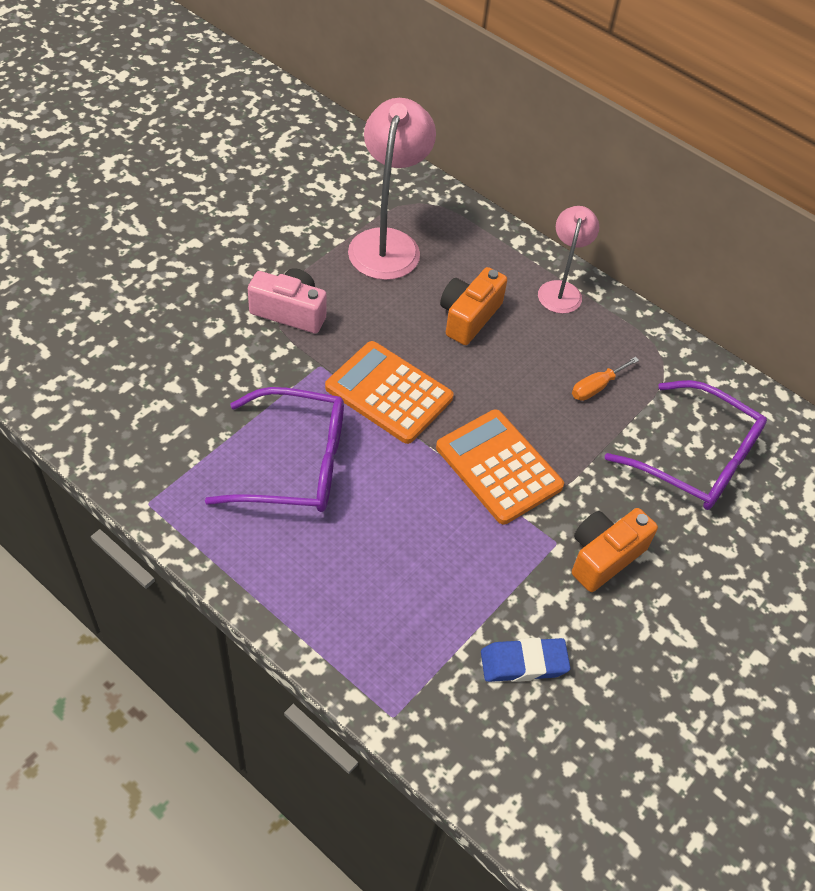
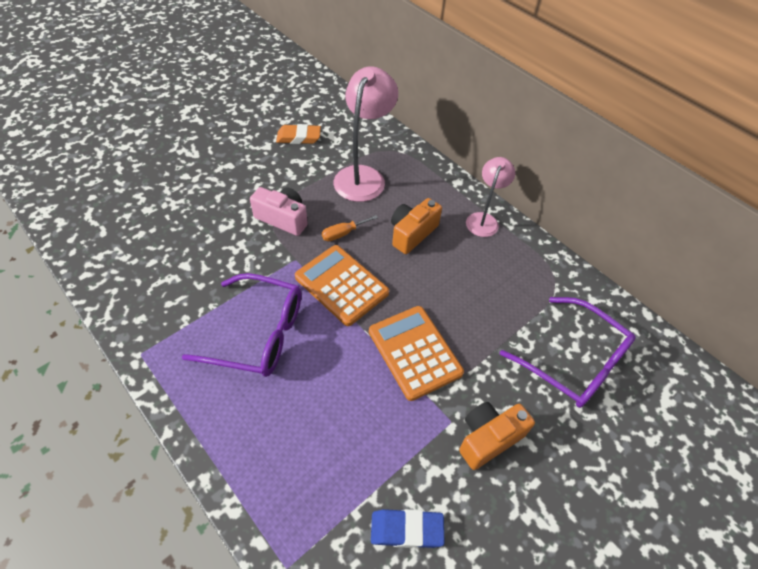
camera: 10 degrees right, 0 degrees up
(284, 194) = (298, 137): none -> orange eraser
(596, 387) = (500, 295): orange screwdriver -> orange screwdriver (343, 233)

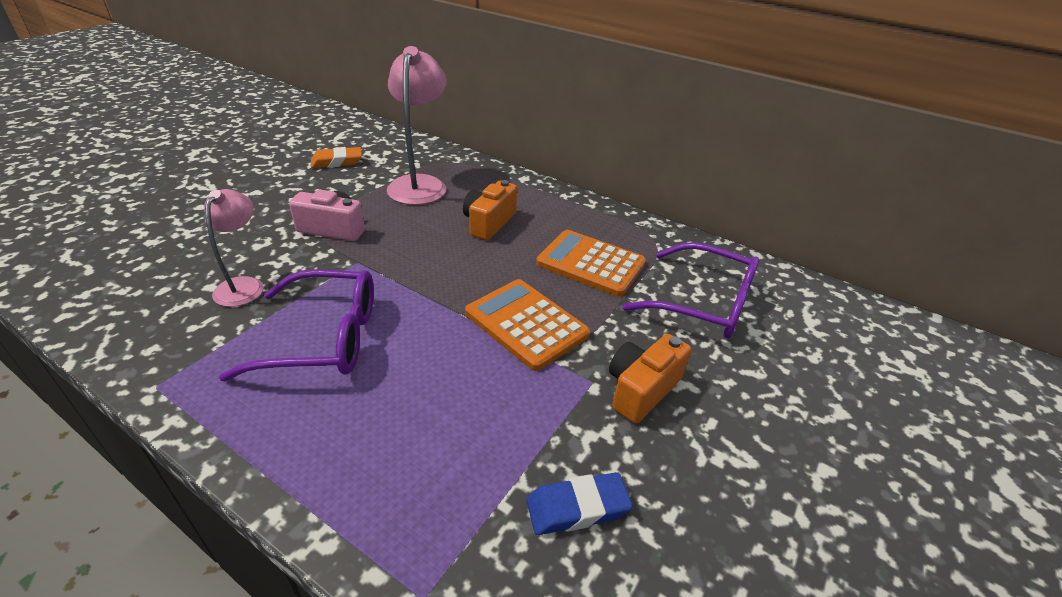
camera: 15 degrees left, 15 degrees down
(341, 285) = (420, 277): orange calculator -> orange calculator (590, 263)
(343, 233) = (409, 232): orange screwdriver -> none
(484, 219) = (562, 203): pink lamp -> pink lamp (244, 285)

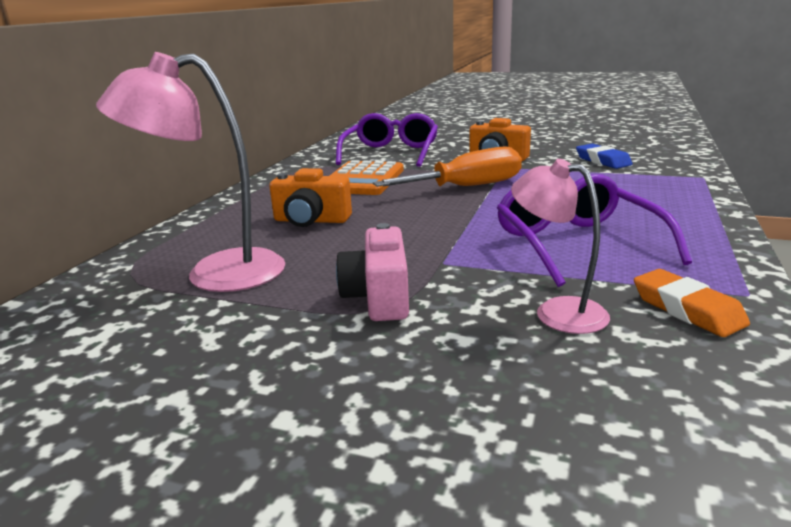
camera: 100 degrees left, 15 degrees down
(244, 285) = (557, 312): pink lamp -> pink lamp turned 45 degrees clockwise
(337, 162) = (121, 368): orange eraser -> orange eraser (687, 309)
(526, 324) = (467, 187): orange calculator -> orange screwdriver

